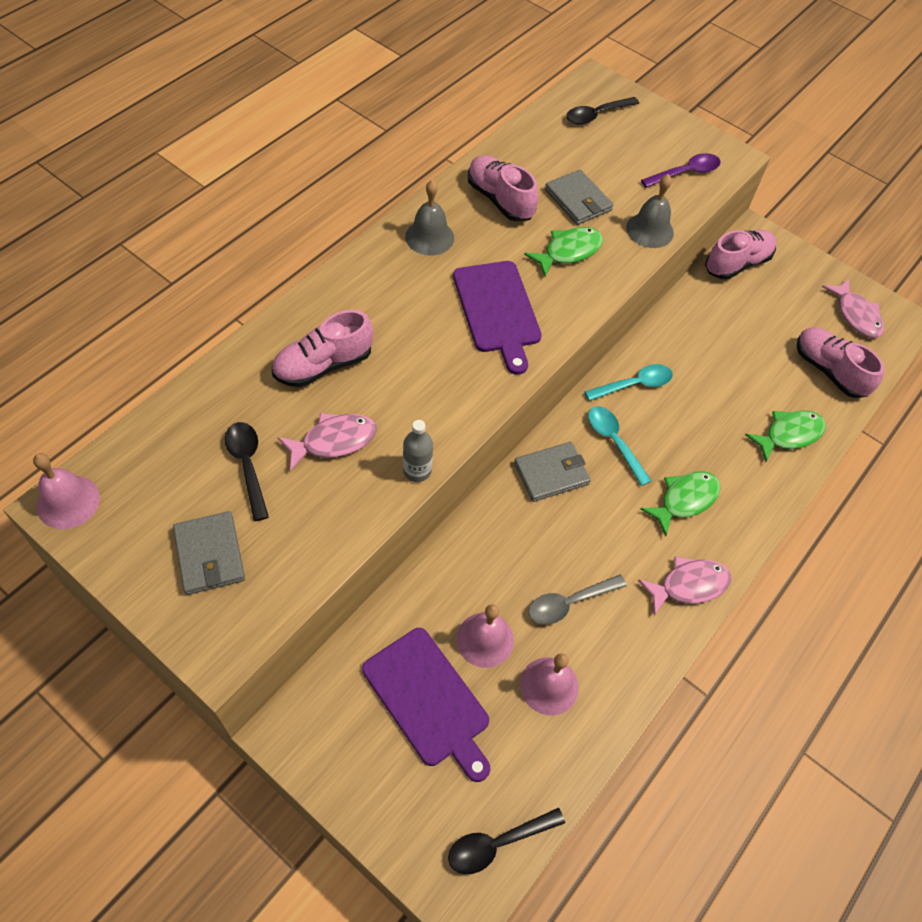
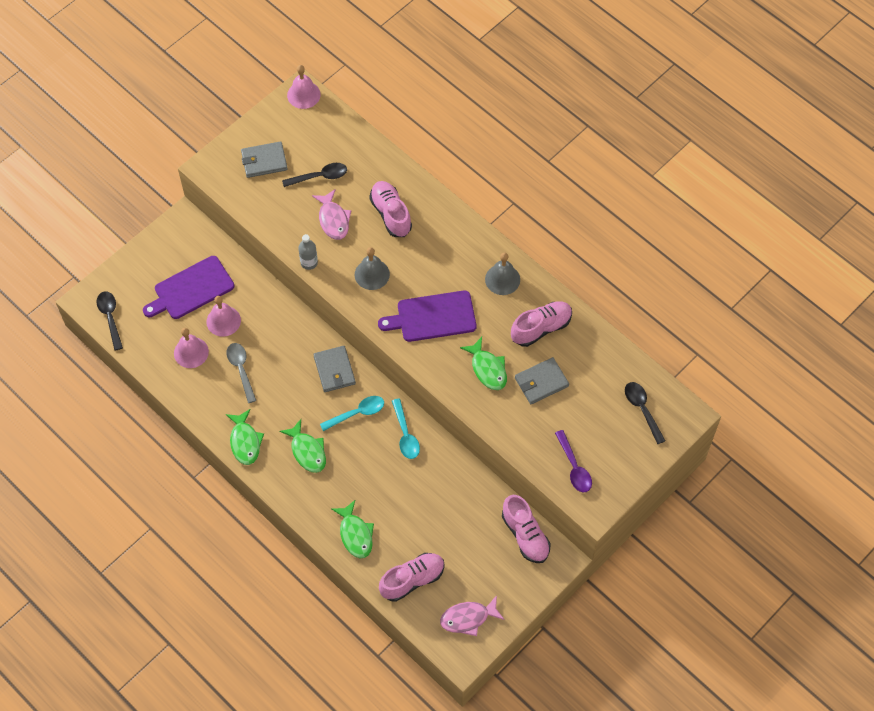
camera: 100 degrees right, 5 degrees up
(650, 230) = (509, 429): grey bell -> grey bell (372, 274)
(689, 585) = (245, 441): pink fish -> green fish

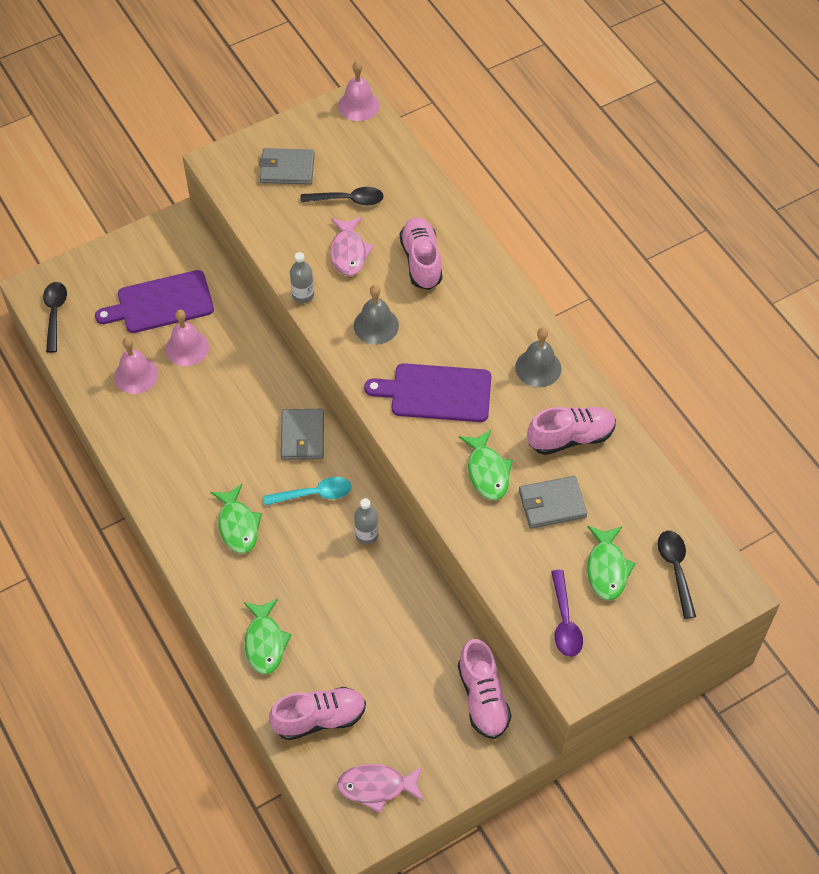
camera: 15 degrees right, 5 degrees down
(241, 369) = (189, 409): grey spoon -> none
(245, 441) = (165, 495): green fish -> green fish (607, 568)
(405, 435) = (366, 534): turquoise spoon -> grey bottle

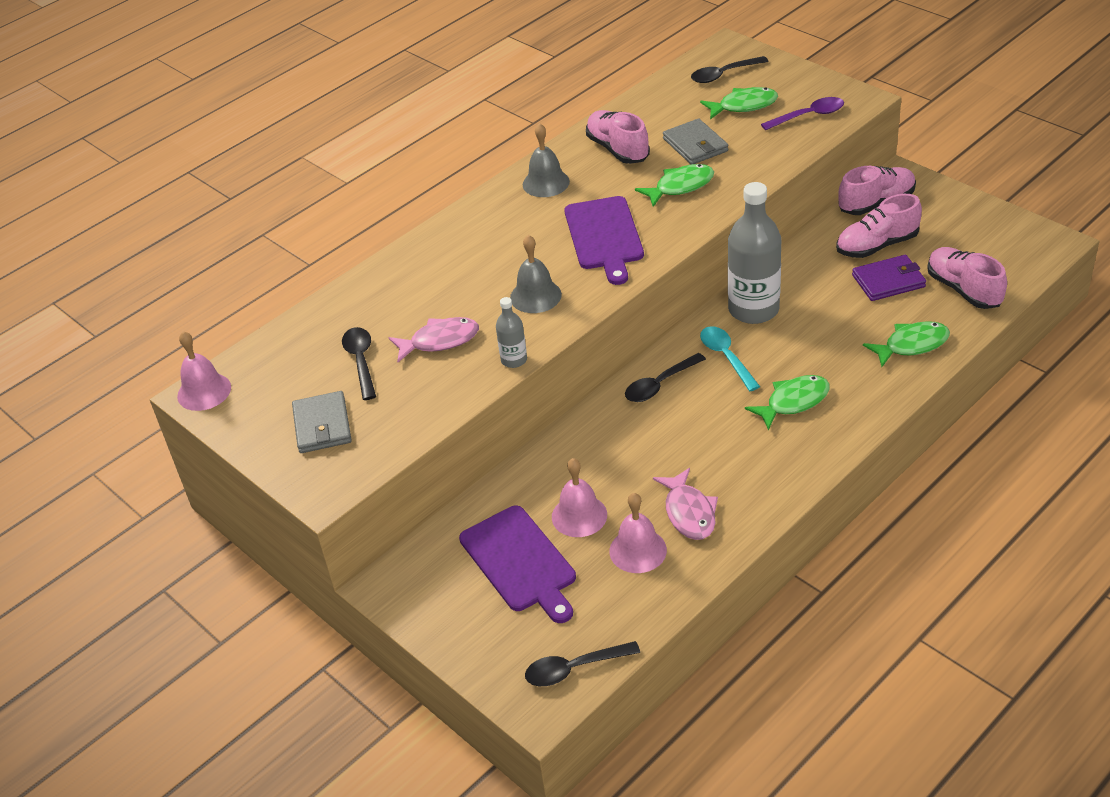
camera: 100 degrees left, 15 degrees down
(302, 436) = (659, 385): grey wallet -> black spoon
(359, 659) = (888, 281): none -> purple wallet
(366, 534) = (753, 309): grey bottle -> grey bottle, size x2.10
(377, 787) = (1001, 241): pink fish -> pink fish (689, 512)
(421, 261) = (436, 285): pink shoe -> pink shoe (877, 245)

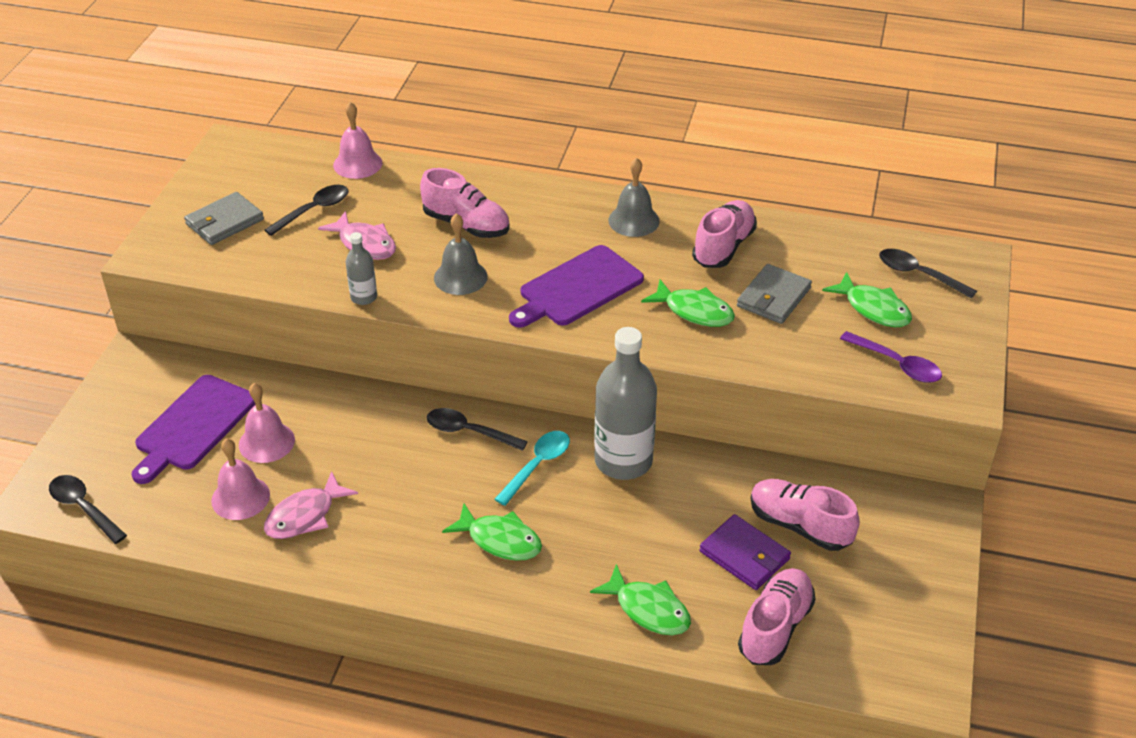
camera: 55 degrees right, 0 degrees up
(204, 391) = (234, 145): pink bell -> pink bell (357, 164)
(876, 203) = (876, 501): pink shoe -> pink shoe (466, 225)

